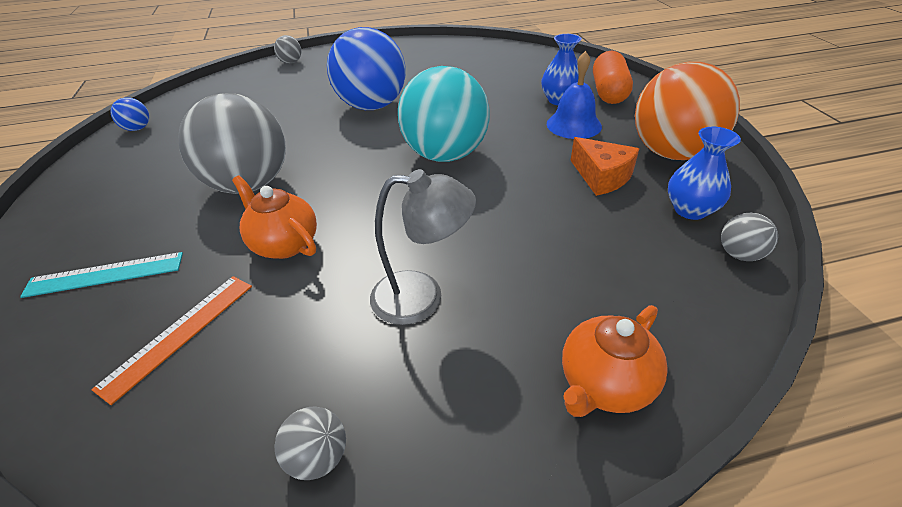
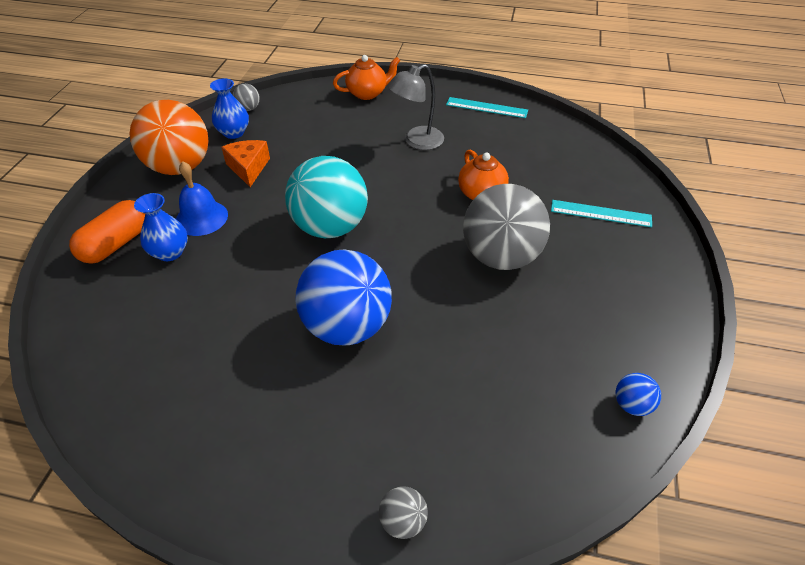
camera: 155 degrees left, 5 degrees up
(179, 333) = (546, 165): orange ruler -> none
(318, 457) = (486, 108): grey ball -> turquoise ruler
(422, 297) = (416, 141): grey lamp -> grey lamp turned 60 degrees counterclockwise

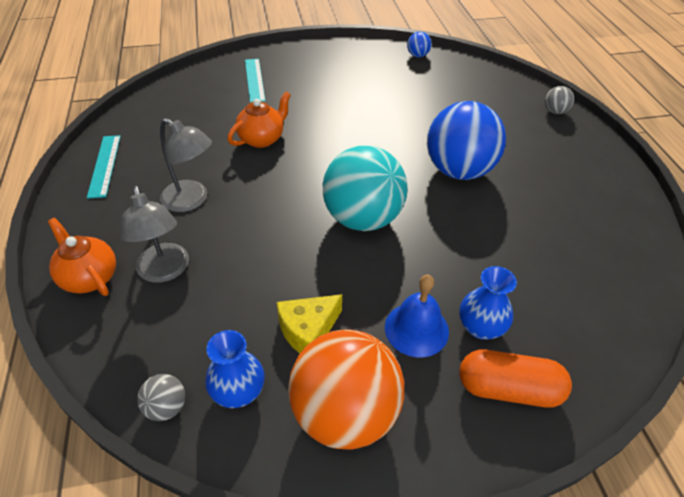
camera: 115 degrees left, 0 degrees up
(248, 168) = (308, 330): orange cheese -> yellow cheese
(350, 120) = (165, 271): none -> grey lamp
(500, 257) = (333, 116): grey ball -> none

